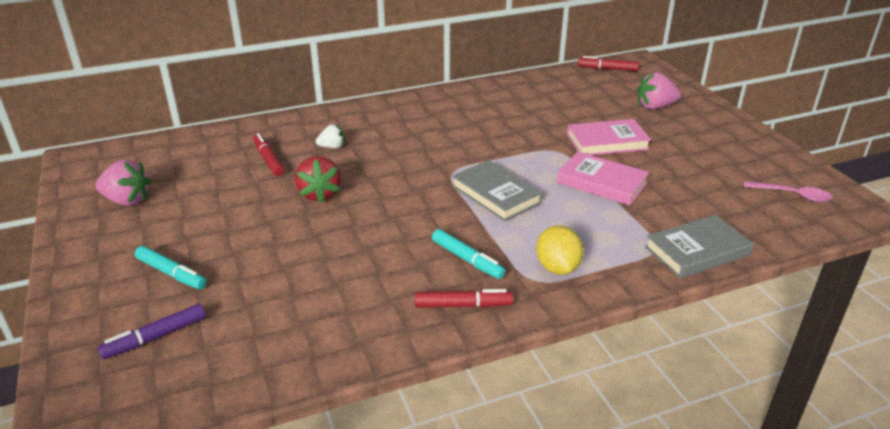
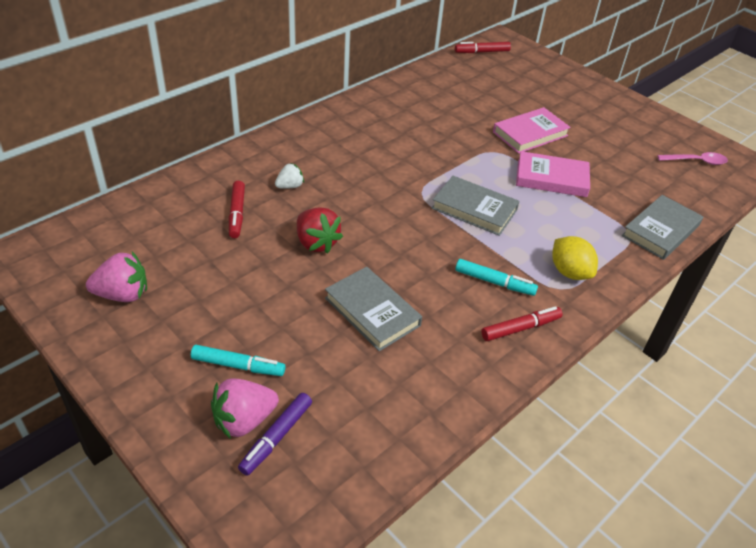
camera: 25 degrees left, 10 degrees up
(268, 160) = (237, 214): red marker -> red marker turned 135 degrees counterclockwise
(325, 258) = (372, 312): none -> grey book
(655, 107) = (545, 89): pink strawberry -> pink strawberry (244, 420)

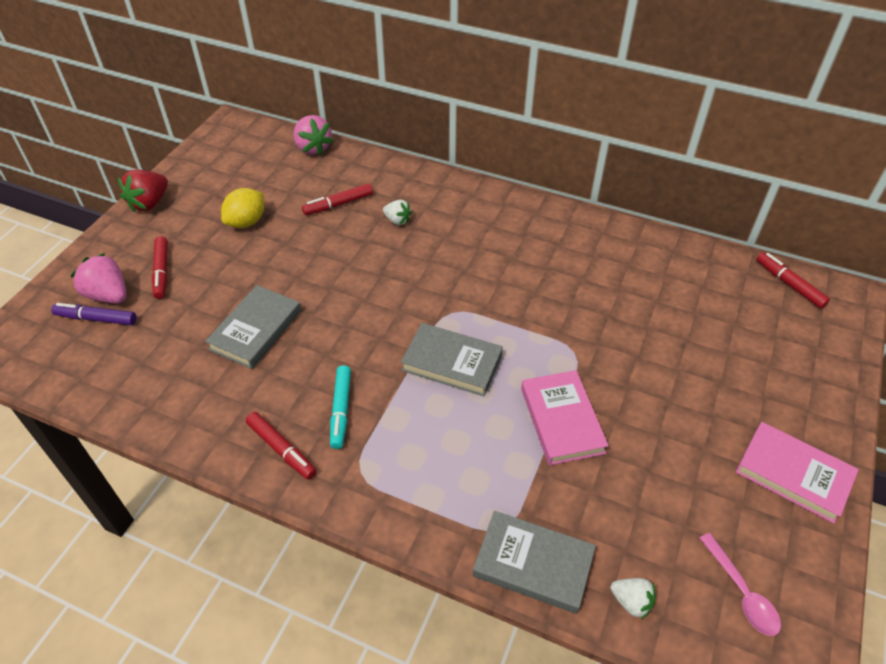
camera: 70 degrees right, 5 degrees up
(123, 294) = (212, 185): pink strawberry -> pink strawberry (313, 148)
(238, 366) = (162, 271): turquoise marker -> red marker
(316, 243) = (328, 264): red strawberry -> red strawberry (149, 203)
(474, 209) = (452, 362): grey book -> grey book turned 75 degrees counterclockwise
(530, 134) = (641, 377): pink book -> pink book (793, 474)
(569, 272) = (393, 475): yellow lemon -> yellow lemon (246, 222)
(694, 202) = (631, 601): none -> white strawberry

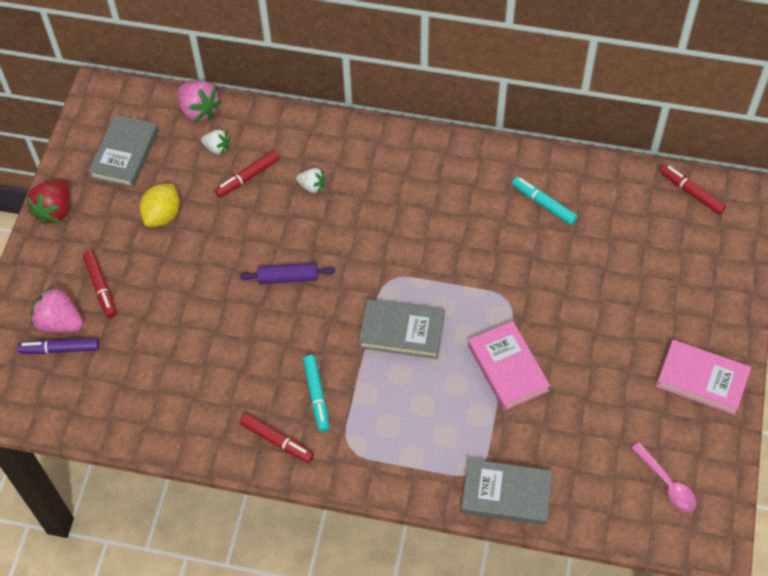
camera: 10 degrees left, 10 degrees up
(256, 330) = (214, 332): grey book -> grey book (125, 154)
(348, 293) = (288, 278): none -> purple rolling pin
(628, 270) = (543, 204): none -> turquoise marker
(631, 601) = (585, 507): white strawberry -> white strawberry (217, 148)

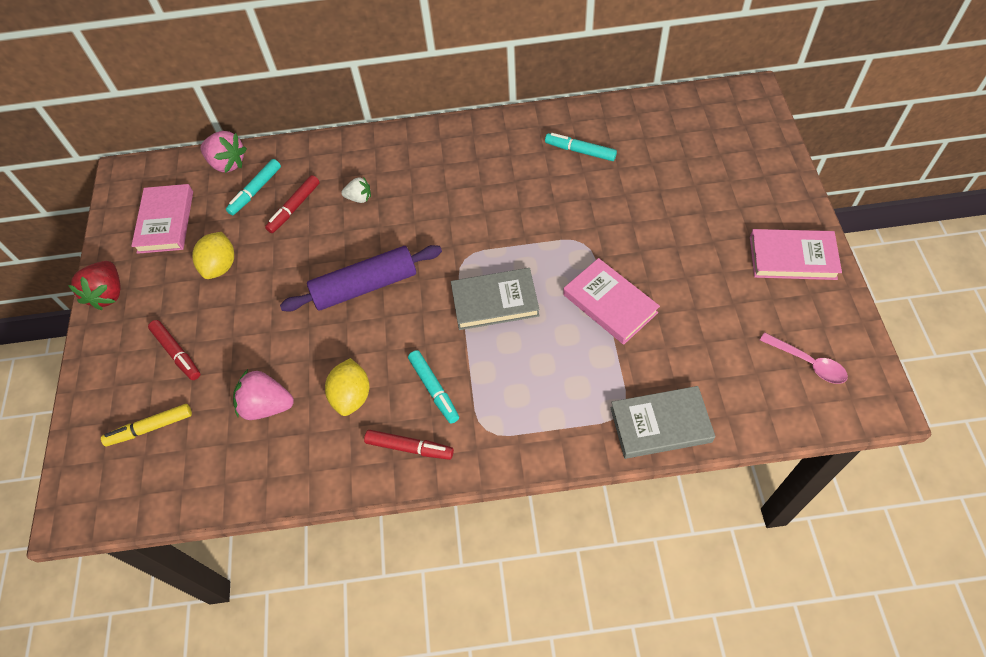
camera: 15 degrees left, 0 degrees up
(60, 322) = (143, 401): pink strawberry -> pink strawberry (267, 405)
(60, 349) = (150, 428): purple marker -> yellow marker
(125, 154) = (166, 222): grey book -> pink book
(217, 148) = (255, 191): white strawberry -> turquoise marker
(242, 378) = (352, 396): none -> yellow lemon
(288, 278) = (365, 286): purple rolling pin -> purple rolling pin, size x1.71
(691, 192) = (705, 105): red marker -> none

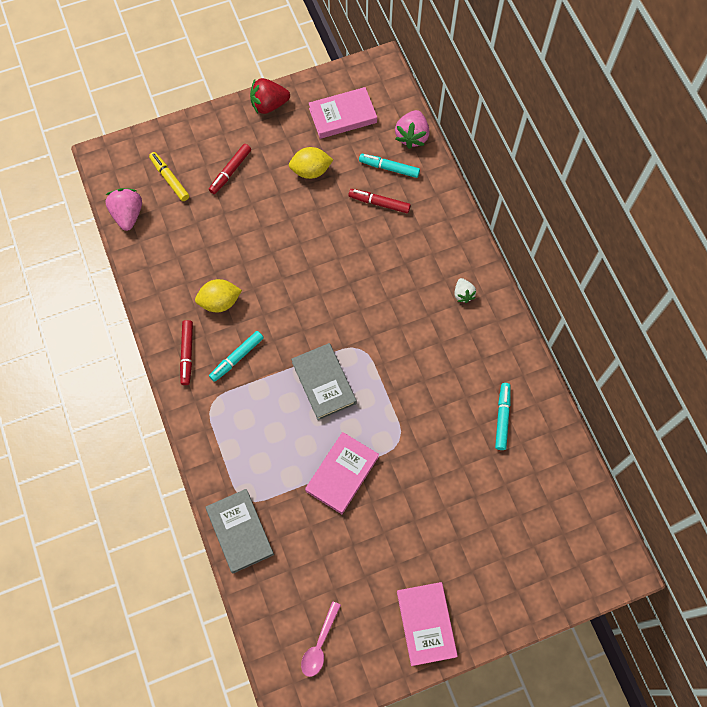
camera: 70 degrees right, 10 degrees up
(267, 405) = (201, 247): pink strawberry -> pink strawberry (128, 215)
(359, 198) = (402, 249): white strawberry -> white strawberry (463, 294)
(365, 286) = (316, 281): purple rolling pin -> none

